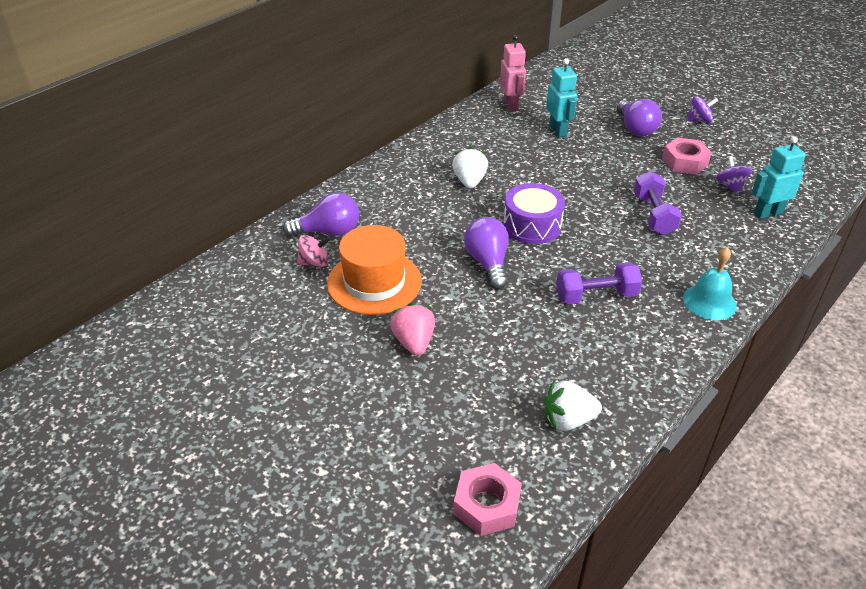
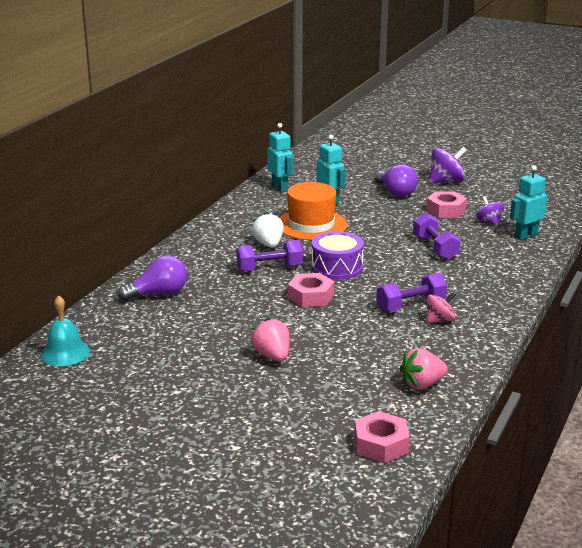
camera: 15 degrees left, 15 degrees down
(314, 262) = (157, 316): pink spinning top -> pink spinning top (439, 320)
(374, 282) = (218, 322): orange hat -> orange hat (311, 225)
(458, 215) = (269, 268): none -> purple dumbbell
(488, 263) = (310, 296): purple light bulb -> pink nut
(511, 105) = (280, 188): pink robot -> turquoise robot
(568, 420) = (422, 384): white strawberry -> pink strawberry
(699, 120) = (446, 181): purple spinning top -> purple spinning top, size x1.58
(709, 301) = (502, 297): turquoise bell -> turquoise bell (65, 353)

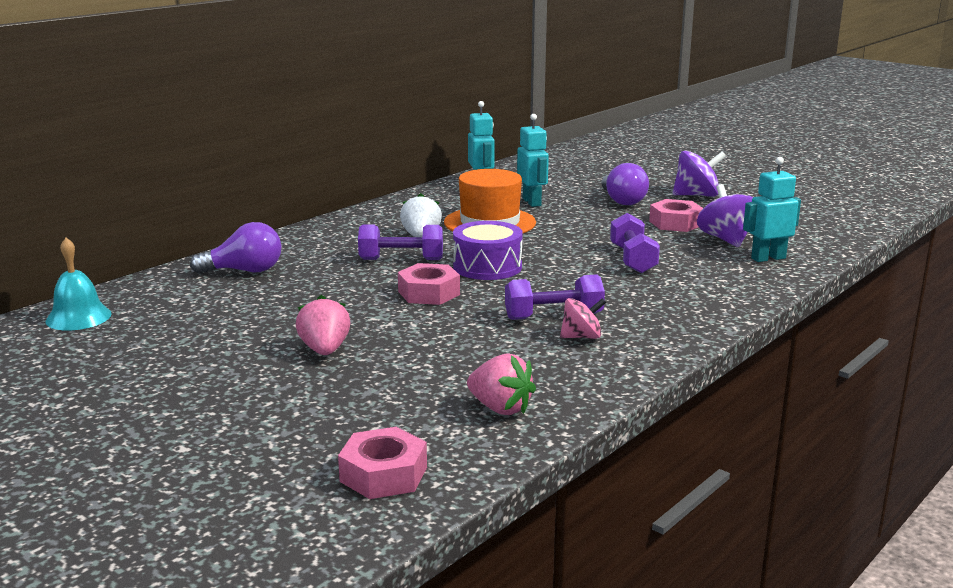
camera: 15 degrees right, 5 degrees down
(422, 384) = (500, 408): pink strawberry -> pink strawberry turned 135 degrees counterclockwise
(489, 222) = (726, 240): purple spinning top -> purple spinning top, size x1.58

